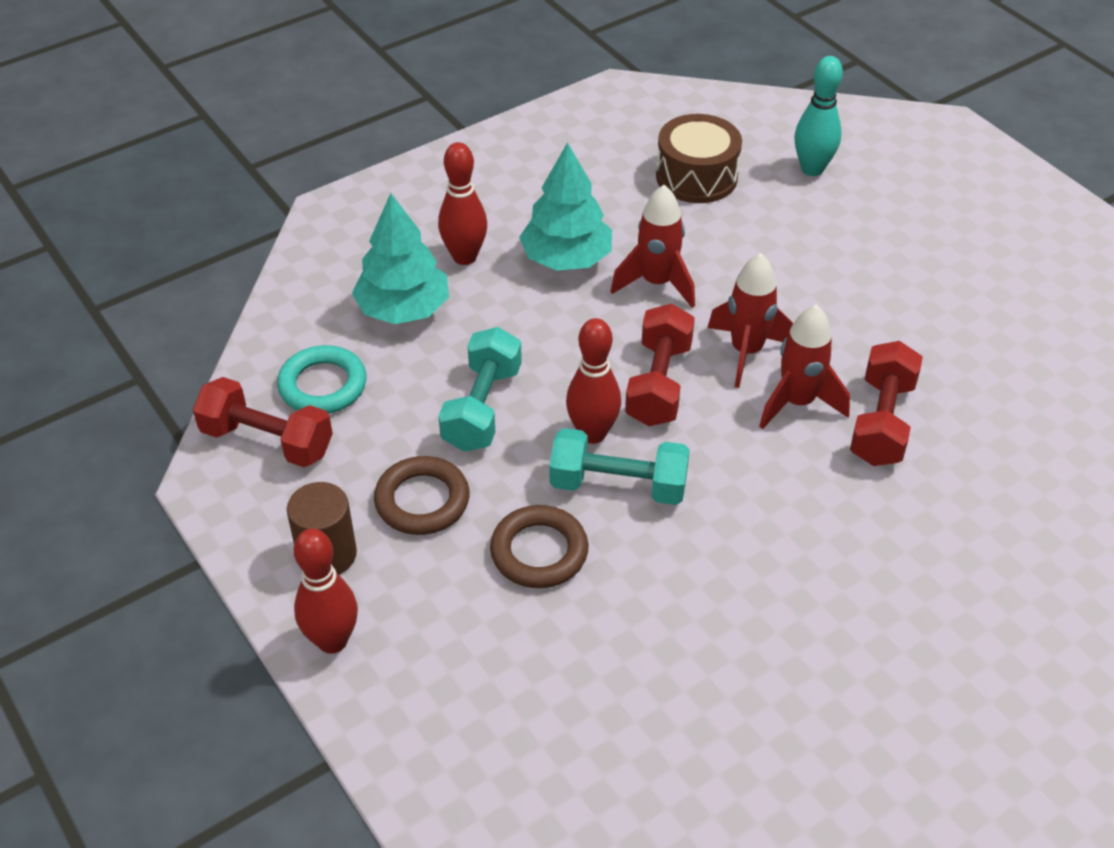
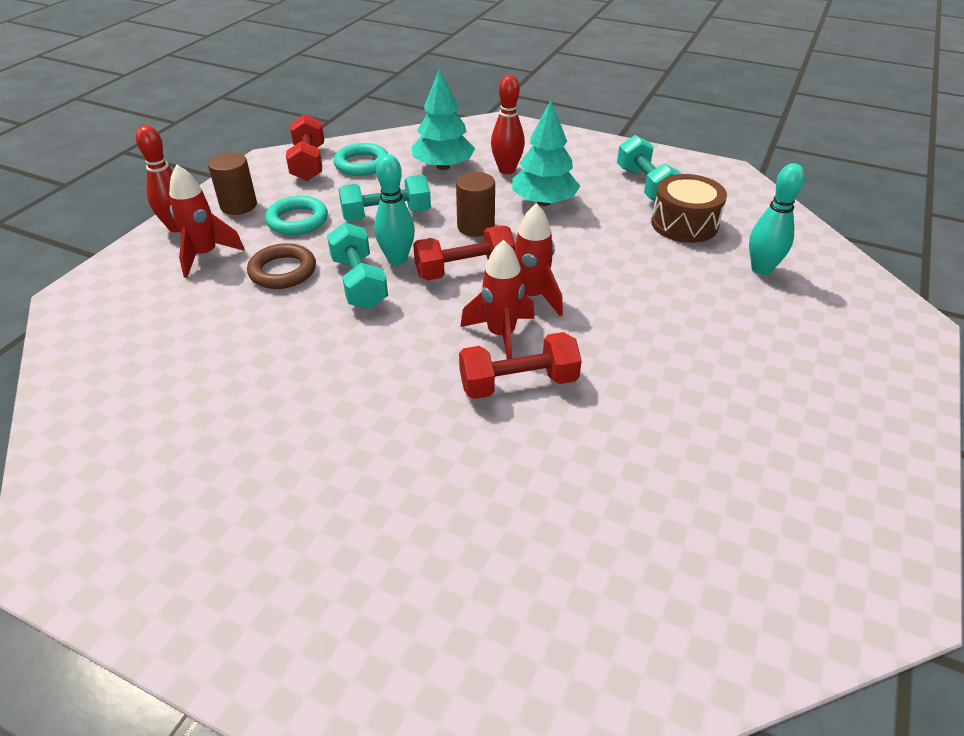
camera: 60 degrees right, 5 degrees down
(422, 501) = (297, 220): brown ring -> turquoise ring
(574, 338) = (475, 226): none -> brown cylinder
(592, 433) = (397, 259): red bowling pin -> turquoise bowling pin
(598, 165) = (645, 186): none -> turquoise dumbbell
(656, 283) = (558, 241): red rocket -> red rocket (205, 255)

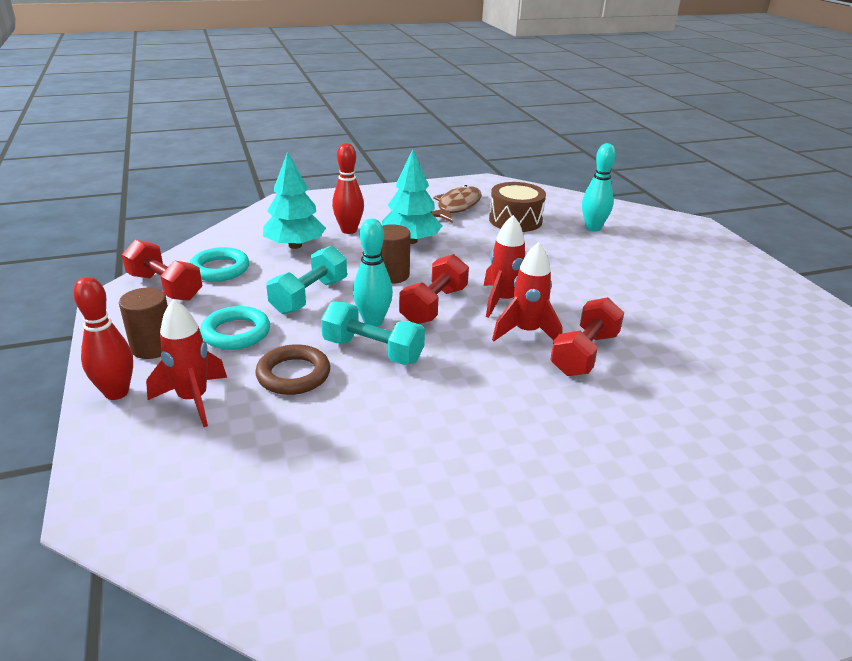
camera: 45 degrees left, 10 degrees down
(645, 186) = (457, 207): turquoise dumbbell -> brown fish

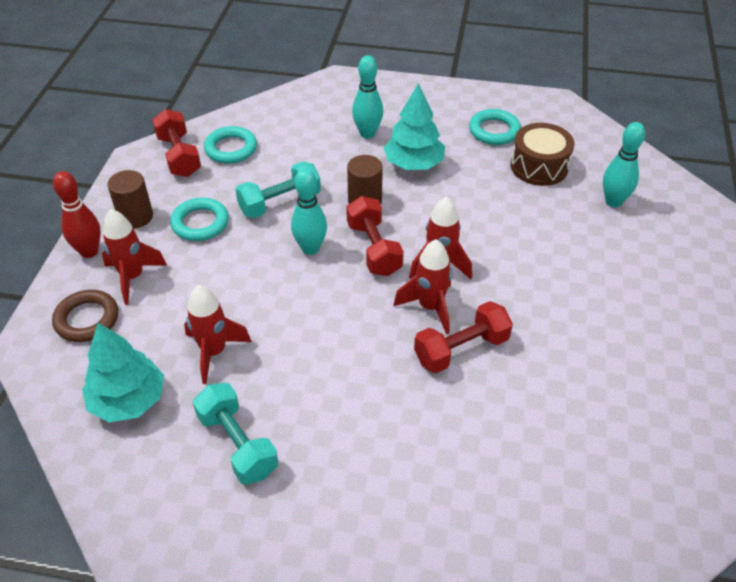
camera: 30 degrees right, 15 degrees up
(293, 374) = (214, 280): brown ring -> brown ring (87, 319)
(295, 245) = (308, 139): turquoise tree -> turquoise tree (128, 400)
(349, 230) = (367, 133): red bowling pin -> turquoise bowling pin
(349, 435) = (214, 352): none -> red rocket
(373, 351) = (288, 279): turquoise dumbbell -> turquoise dumbbell (237, 444)
(434, 306) = (374, 249): red dumbbell -> red dumbbell turned 75 degrees counterclockwise
(457, 207) = (494, 131): brown fish -> turquoise ring

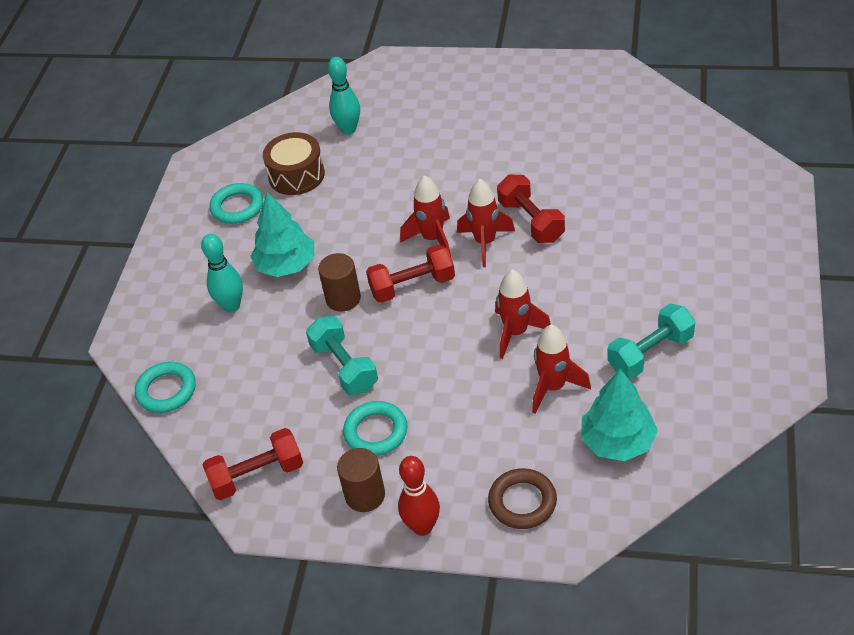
camera: 85 degrees left, 0 degrees up
(133, 277) = (460, 475): red rocket -> red rocket (516, 333)
(231, 149) = (247, 426): turquoise ring -> turquoise ring (166, 390)
(310, 248) = (413, 333): turquoise bowling pin -> none

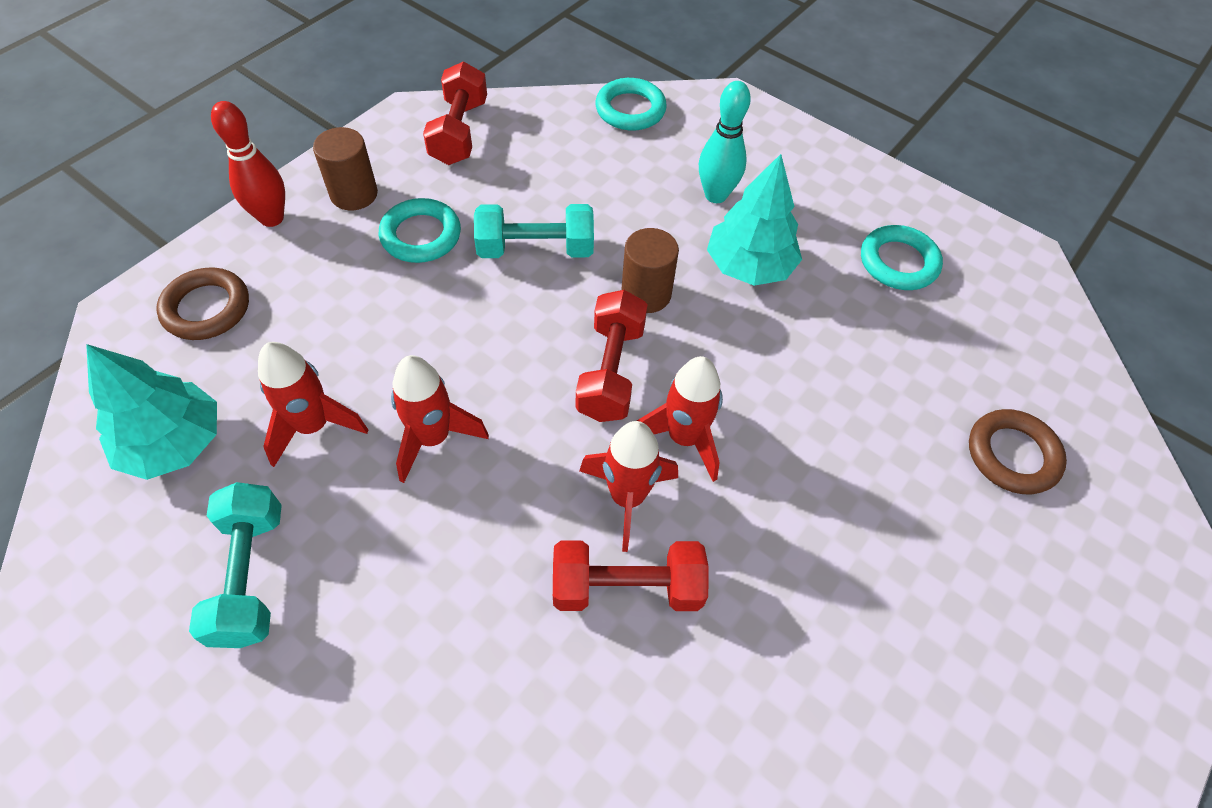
camera: 110 degrees right, 10 degrees up
(296, 175) = (930, 347): brown drum -> none
(348, 129) = (1012, 455): turquoise bowling pin -> brown ring

